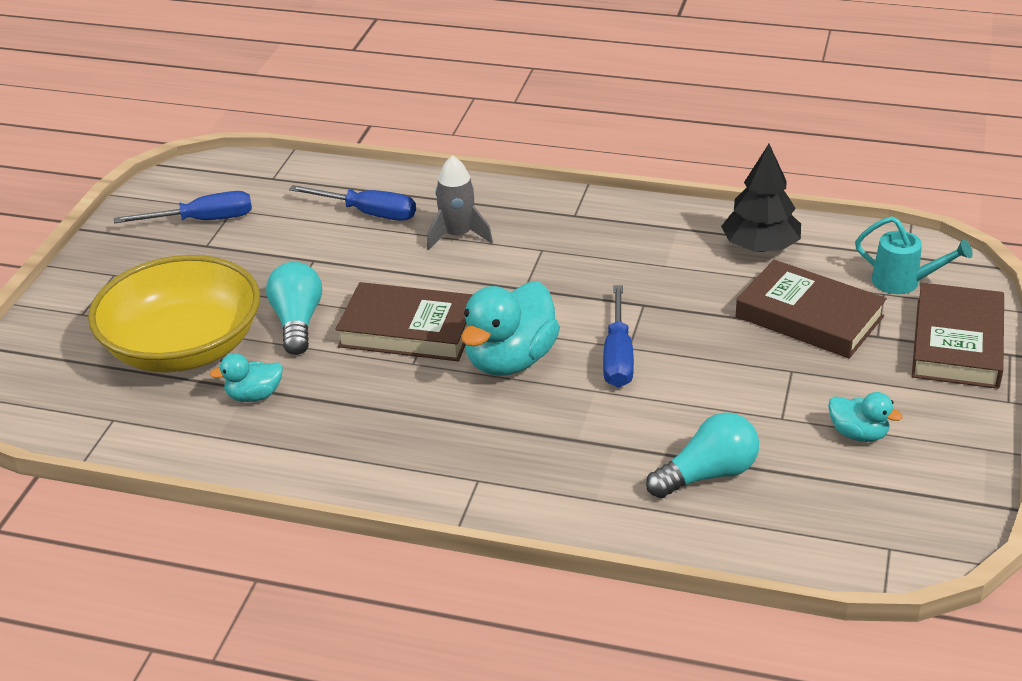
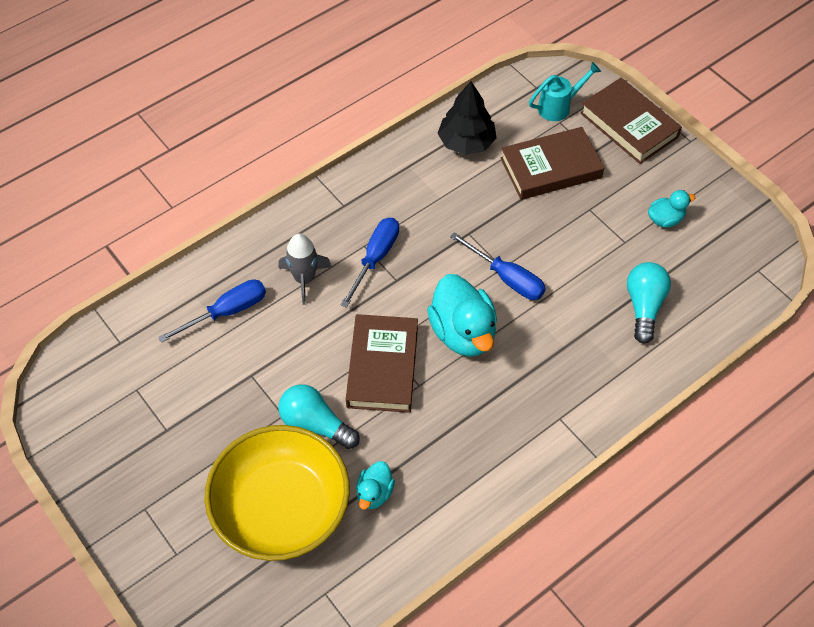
camera: 55 degrees left, 20 degrees up
(202, 220) = (131, 415): blue screwdriver -> blue screwdriver (375, 258)
(408, 330) = (383, 367): brown book -> brown book turned 45 degrees counterclockwise

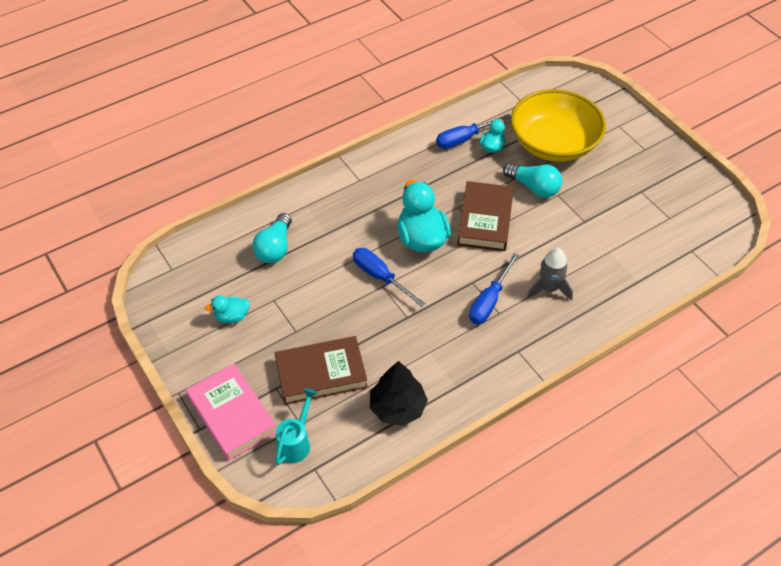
camera: 175 degrees left, 5 degrees down
(227, 312) = (610, 267): blue screwdriver -> blue screwdriver (464, 139)
(559, 107) = (296, 442): turquoise watering can -> turquoise watering can turned 135 degrees clockwise
(629, 125) = (232, 414): brown book -> pink book

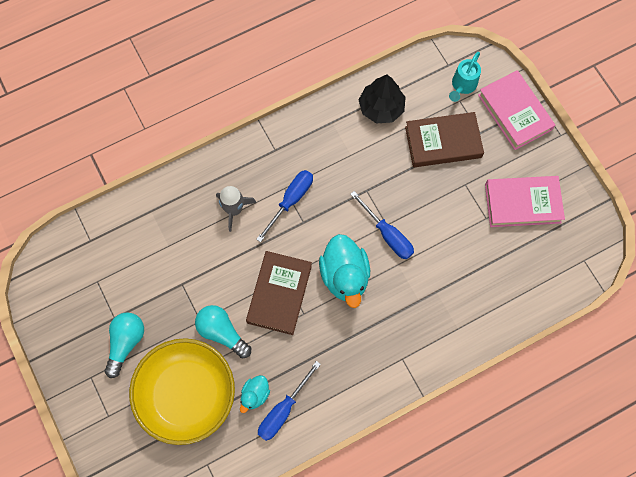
camera: 175 degrees left, 20 degrees up
(232, 316) = (522, 203): turquoise duck -> pink book
(275, 248) = (487, 277): turquoise light bulb -> turquoise light bulb (126, 343)
(464, 139) = (283, 410): blue screwdriver -> blue screwdriver turned 150 degrees clockwise

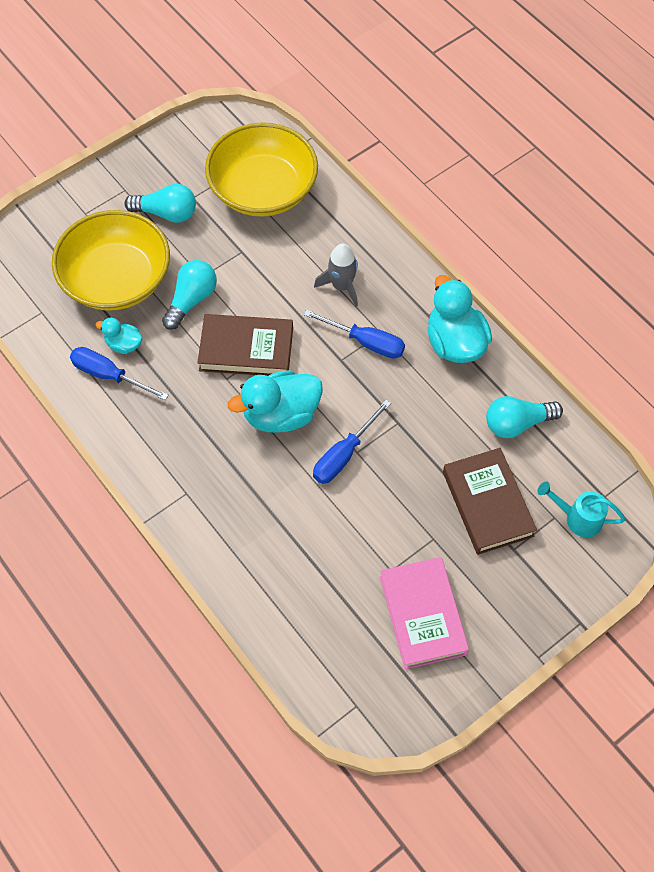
camera: 80 degrees right, 10 degrees down
(121, 257) = (263, 189): none -> yellow bowl
(304, 136) = (455, 343): none -> turquoise duck
(381, 108) = (517, 423): black tree -> turquoise light bulb
(514, 112) = (556, 590): pink book -> none

